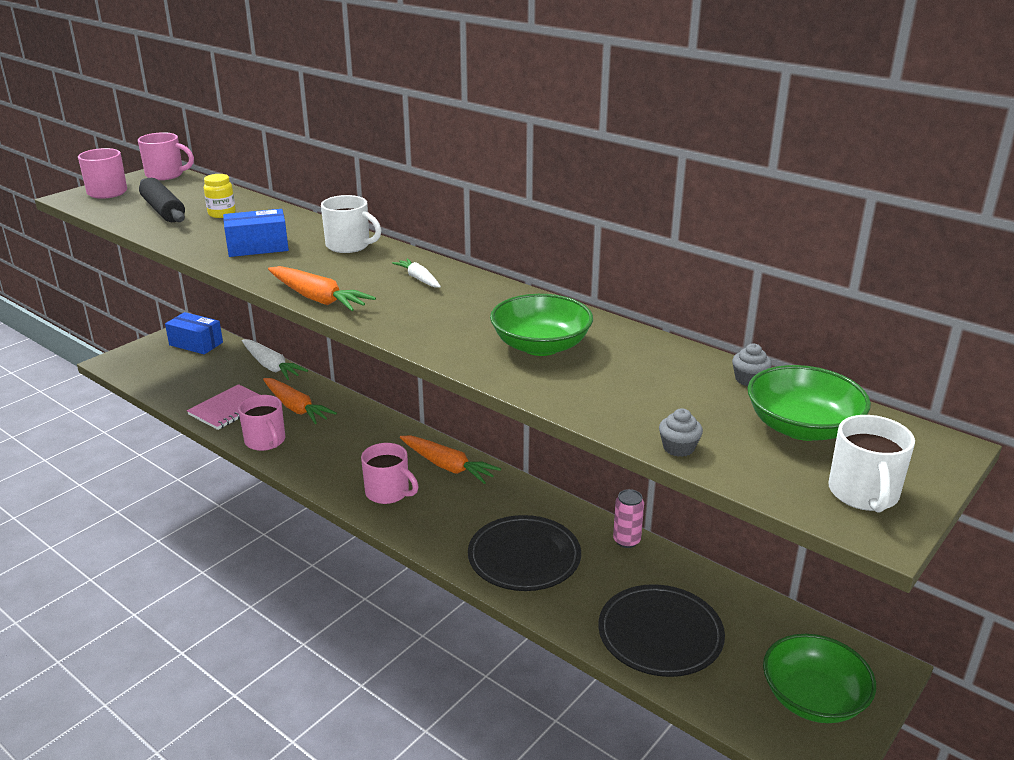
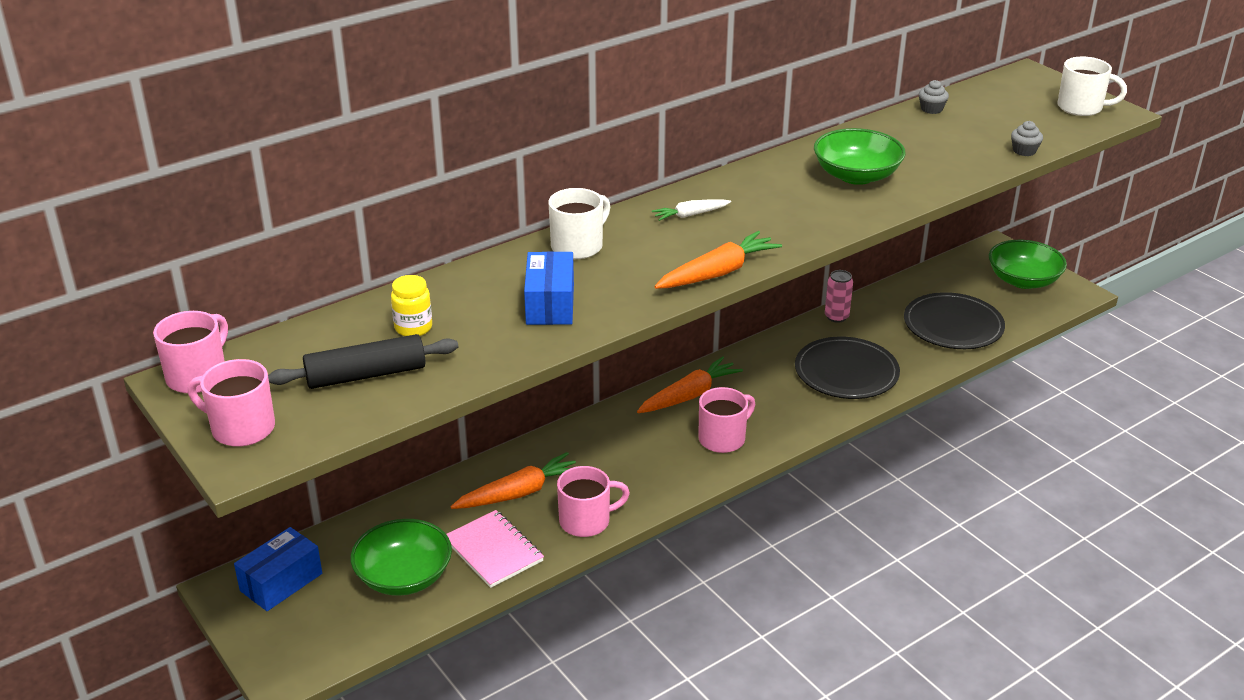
camera: 75 degrees left, 5 degrees up
(271, 366) = (398, 509): white carrot -> none
(802, 427) = (1001, 107): green bowl -> green bowl (404, 576)

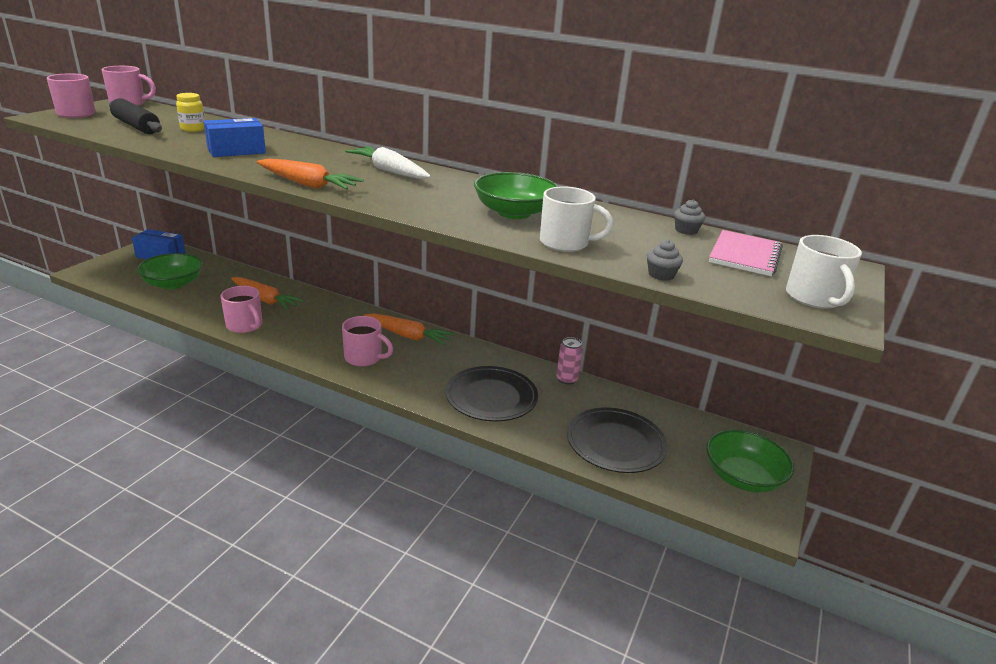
camera: 60 degrees right, 5 degrees down
(493, 551) = (204, 303): pink notebook -> pink notebook (744, 255)
(578, 246) = (318, 150): white mug -> white mug (566, 243)
(690, 215) = (389, 171): white carrot -> white carrot, size x1.72

